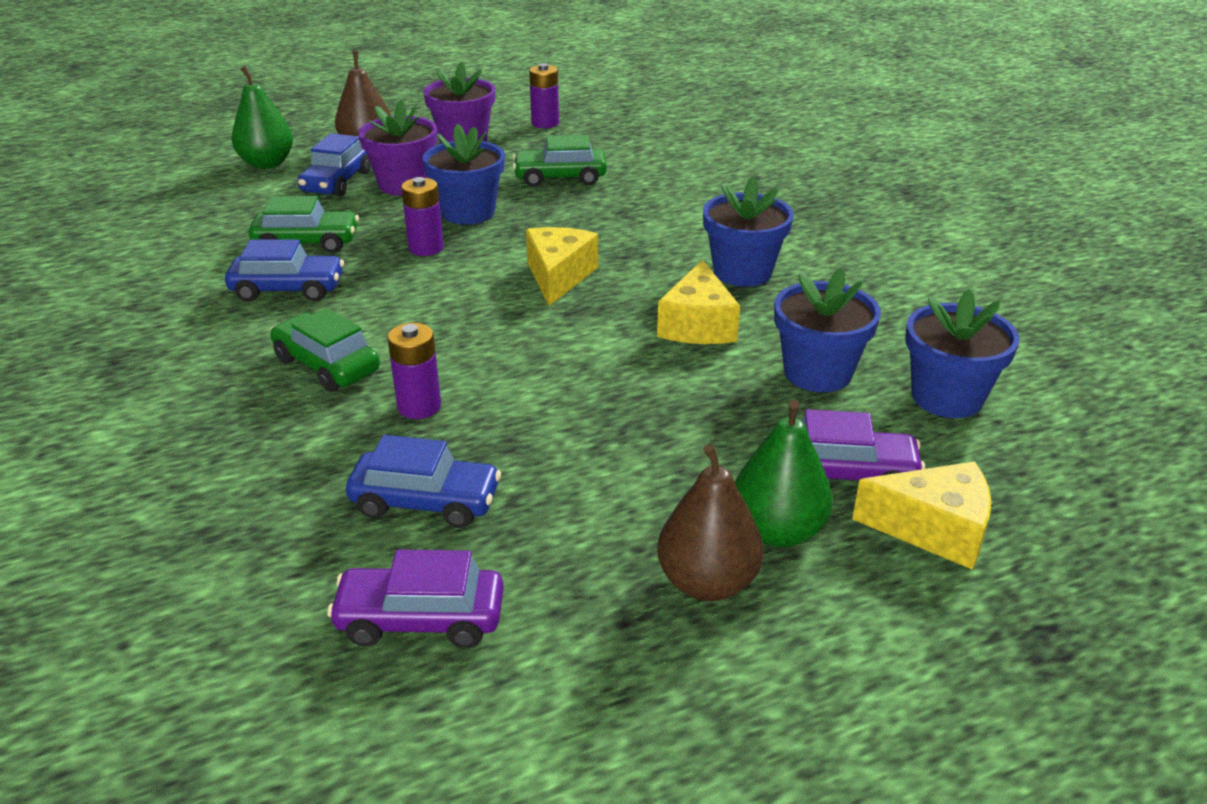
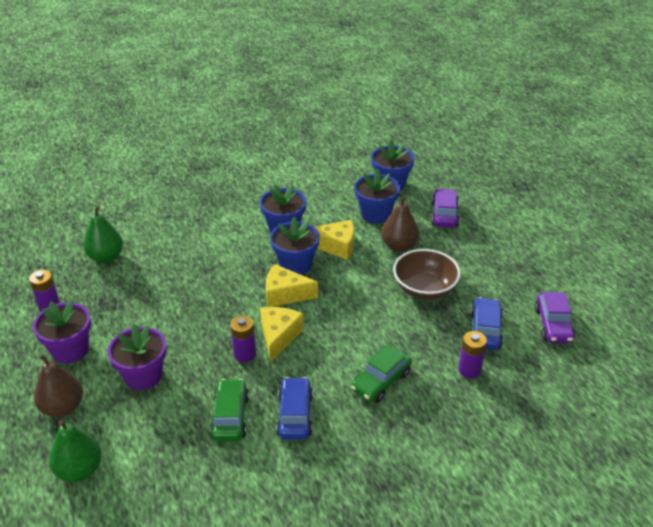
camera: 90 degrees left, 5 degrees up
(337, 182) = (130, 416): blue car -> none
(419, 406) = (415, 339): purple battery -> purple battery (469, 370)
(468, 212) = (196, 338): blue flower pot -> blue flower pot (295, 264)
(560, 178) = (150, 297): green car -> none
(565, 426) = (424, 289): none -> brown bowl
(707, 582) = (513, 252): brown pear -> brown pear (399, 246)
(777, 531) = (481, 234): green pear -> green pear (106, 257)
(933, 529) = (472, 199): yellow cheese -> yellow cheese (278, 336)

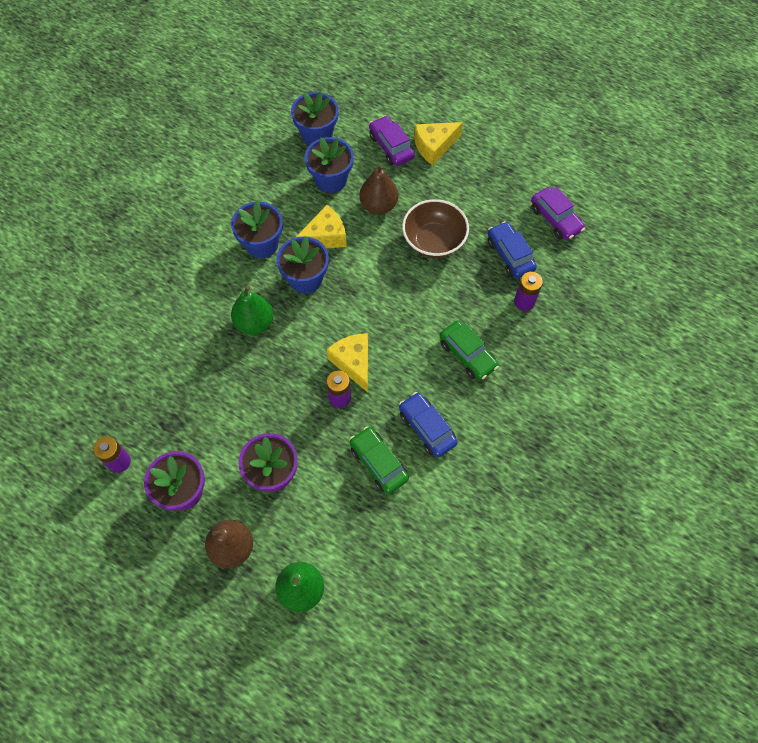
camera: 35 degrees left, 25 degrees up
(106, 257) = (120, 375): green pear -> green pear (254, 323)
(285, 294) = (323, 316): yellow cheese -> yellow cheese (434, 147)
(381, 381) = (467, 354): green car -> green car turned 45 degrees counterclockwise

